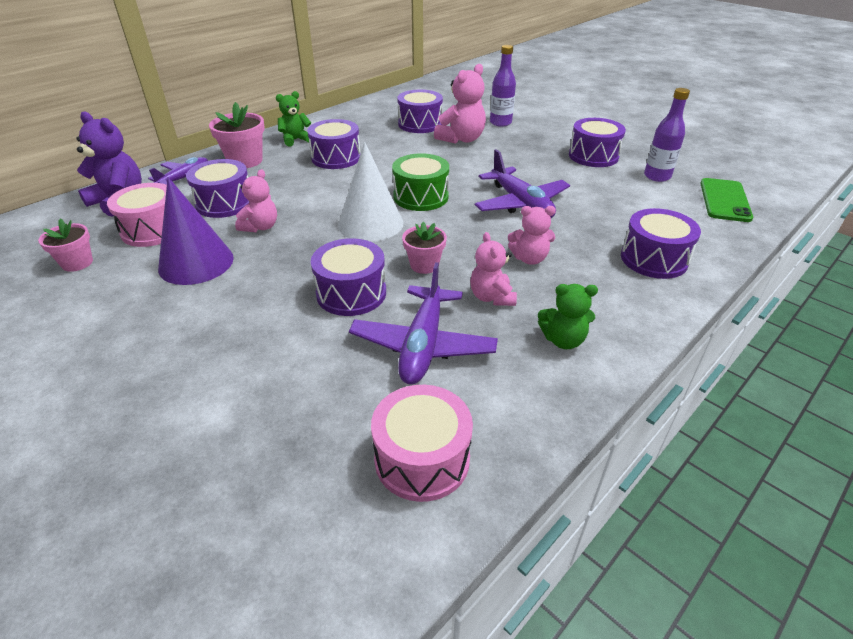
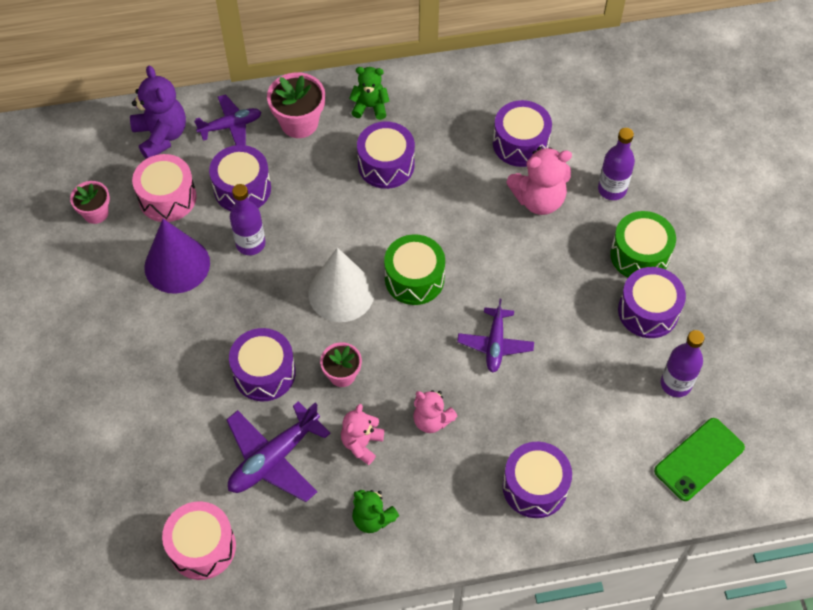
camera: 35 degrees right, 20 degrees up
(260, 227) = (250, 244): pink teddy bear -> purple bottle
(520, 204) = (495, 344): purple plane -> purple plane, size x0.66
(554, 139) = (639, 255): none -> green drum

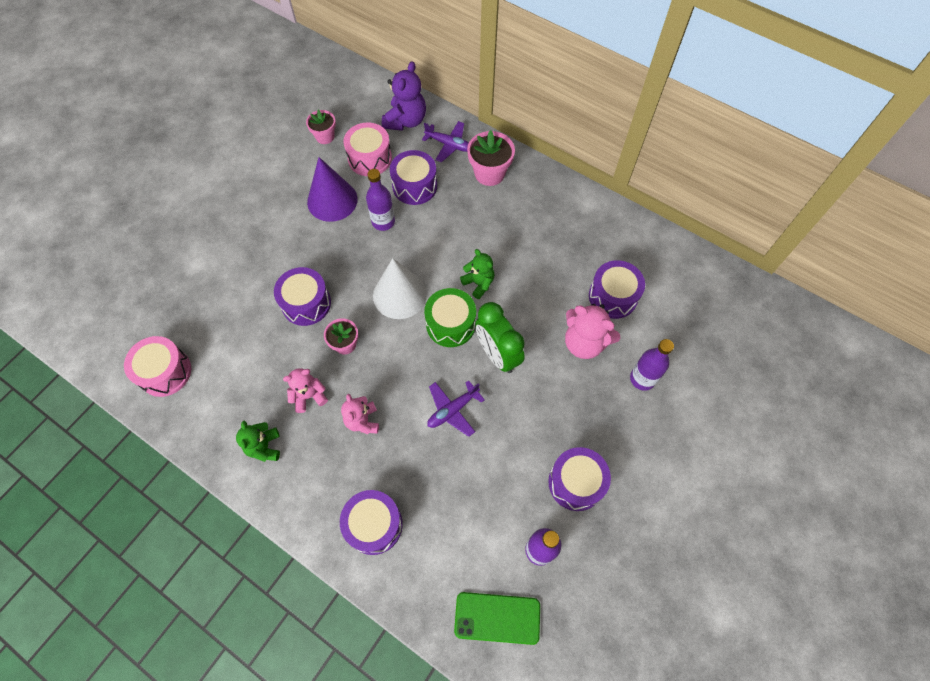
camera: 45 degrees right, 5 degrees up
(274, 458) = (255, 358): purple plane -> none
(370, 107) = (542, 197): green teddy bear -> green teddy bear (478, 283)
(386, 165) = (512, 240): purple drum -> none
(480, 269) = (497, 354): none -> green clock
(639, 255) = (612, 439): green drum -> none

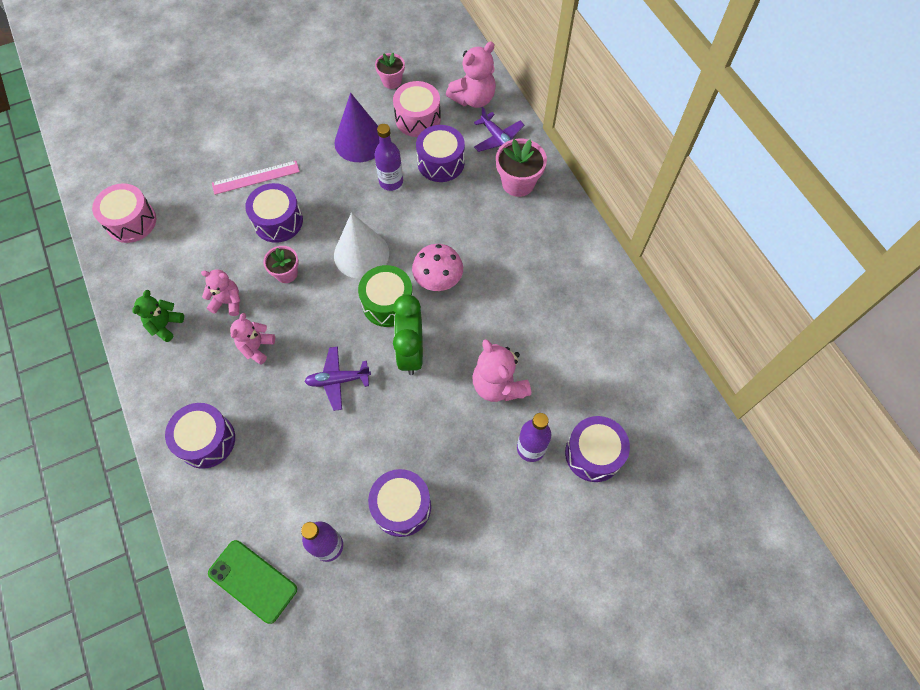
camera: 30 degrees right, 0 degrees up
(258, 275) = (256, 177): none -> pink ruler
(406, 121) = (473, 99): purple teddy bear -> pink teddy bear
(478, 283) = (438, 279): green teddy bear -> pink mushroom
(613, 296) = (556, 356): purple drum -> purple drum (593, 454)

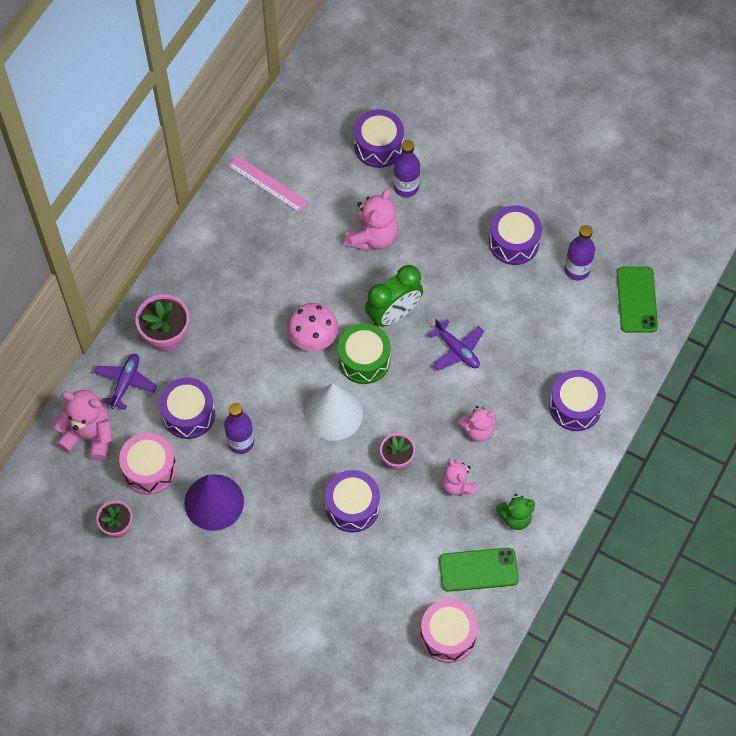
camera: 125 degrees left, 0 degrees up
(154, 272) = (478, 569): none -> green phone
(256, 177) = (321, 564): pink ruler -> pink ruler (267, 183)

